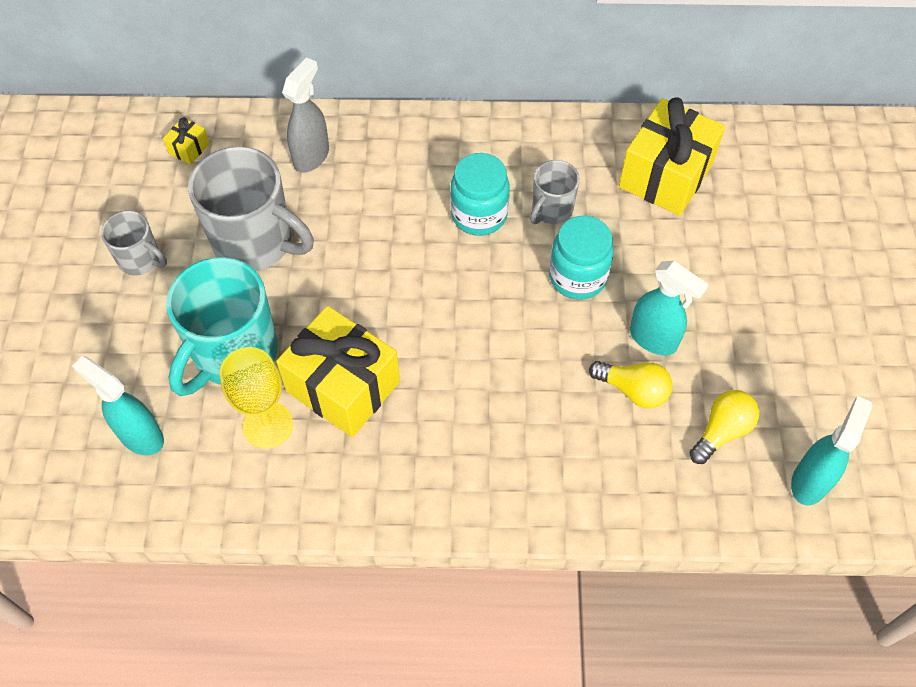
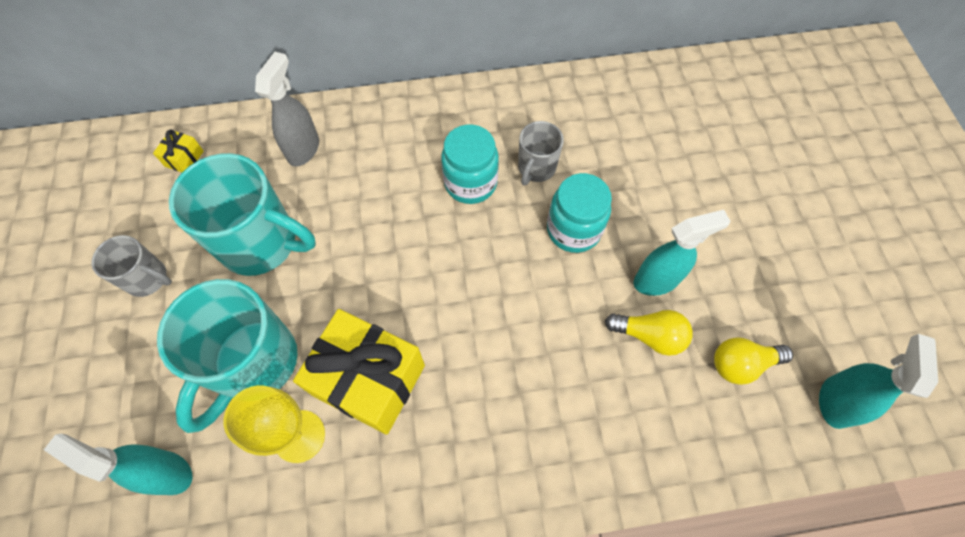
camera: 10 degrees left, 5 degrees up
(255, 243) = (261, 243): grey mug -> turquoise mug
(653, 339) = (657, 280): turquoise spray bottle -> turquoise spray bottle turned 45 degrees counterclockwise
(665, 175) = (631, 121): yellow gift -> none
(721, 431) = (741, 364): yellow light bulb -> yellow light bulb turned 135 degrees counterclockwise

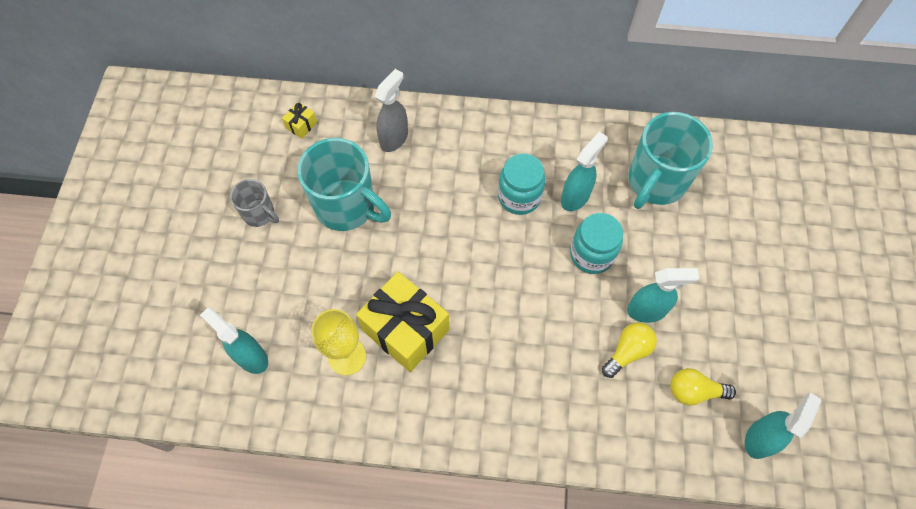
camera: 15 degrees right, 0 degrees up
(254, 363) = (325, 296): turquoise mug -> turquoise mug (655, 182)
(536, 168) = (575, 197): grey mug -> turquoise spray bottle
(649, 336) = (628, 351): yellow light bulb -> yellow light bulb turned 75 degrees counterclockwise

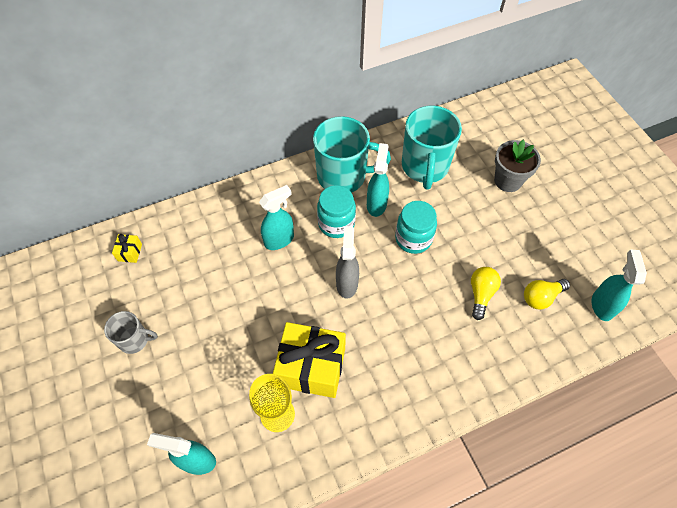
camera: 30 degrees left, 5 degrees down
(347, 207) = (206, 297): turquoise mug -> turquoise mug (343, 176)
(394, 138) = (213, 226): grey spray bottle -> grey spray bottle (347, 283)
(647, 310) = (475, 258): turquoise spray bottle -> turquoise spray bottle (279, 240)
(743, 244) = (508, 180): none -> grey flower pot

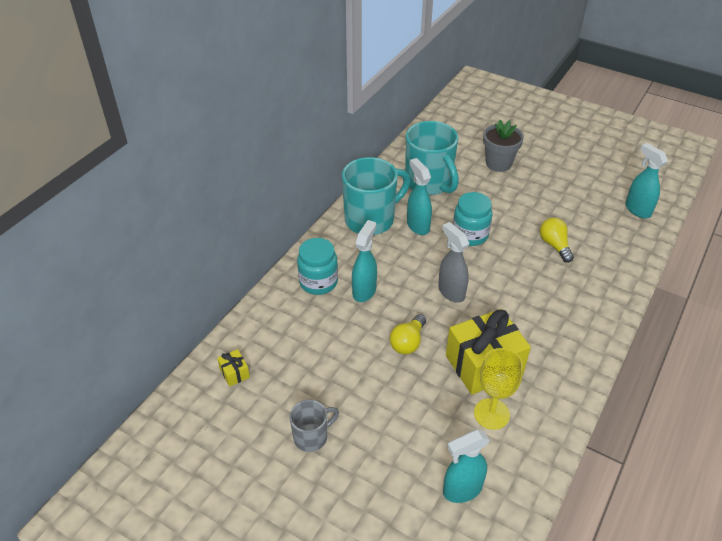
camera: 35 degrees left, 15 degrees down
(336, 223) = (399, 255): turquoise jar -> turquoise jar (318, 282)
(541, 297) = (595, 225): yellow light bulb -> yellow light bulb (408, 342)

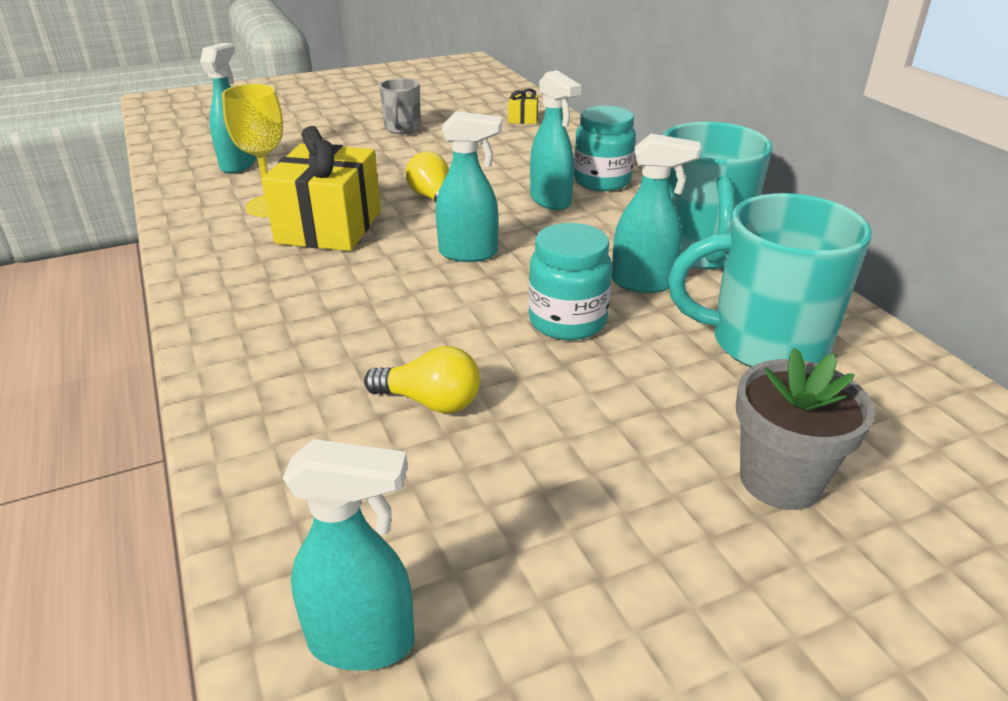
camera: 125 degrees right, 10 degrees down
(451, 292) = (469, 253): grey spray bottle -> turquoise spray bottle

